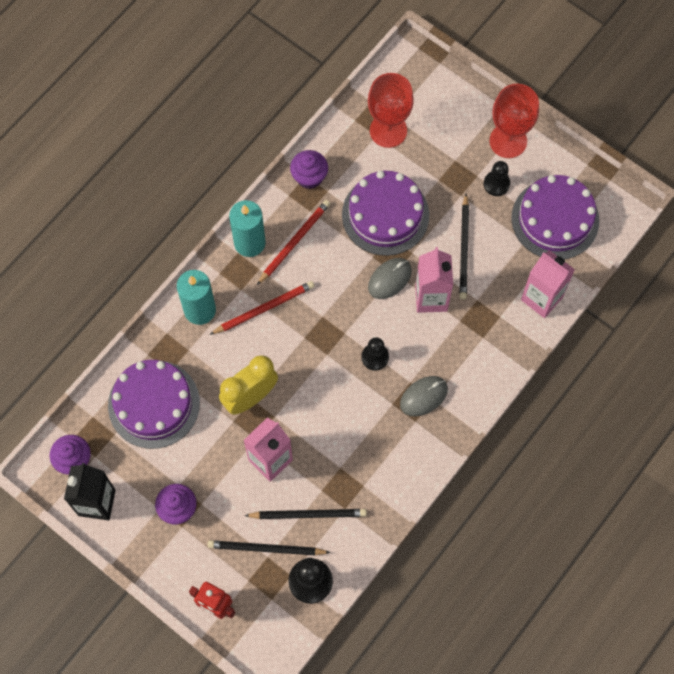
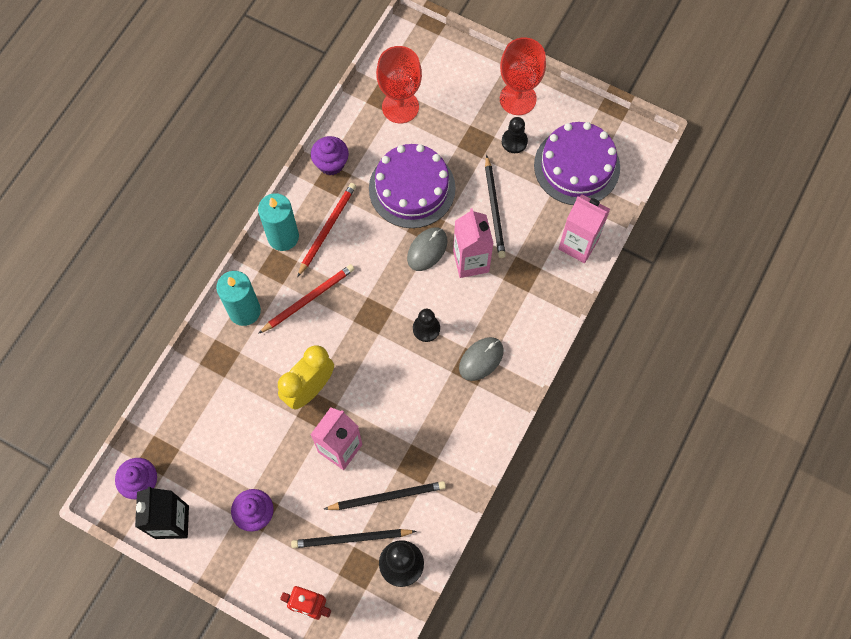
camera: 10 degrees left, 0 degrees up
(154, 404) = (214, 412): purple cake -> none

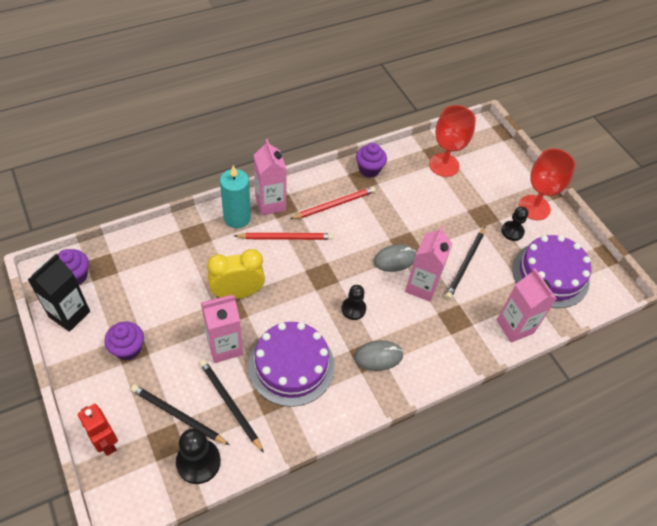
camera: 30 degrees right, 15 degrees down
(264, 272) = (270, 203): none -> pink carton
(283, 237) = (301, 191): turquoise candle -> none
(387, 496) = (230, 404): black pencil -> black pencil turned 150 degrees counterclockwise
(412, 188) = (414, 216): purple cake -> purple cake (291, 365)

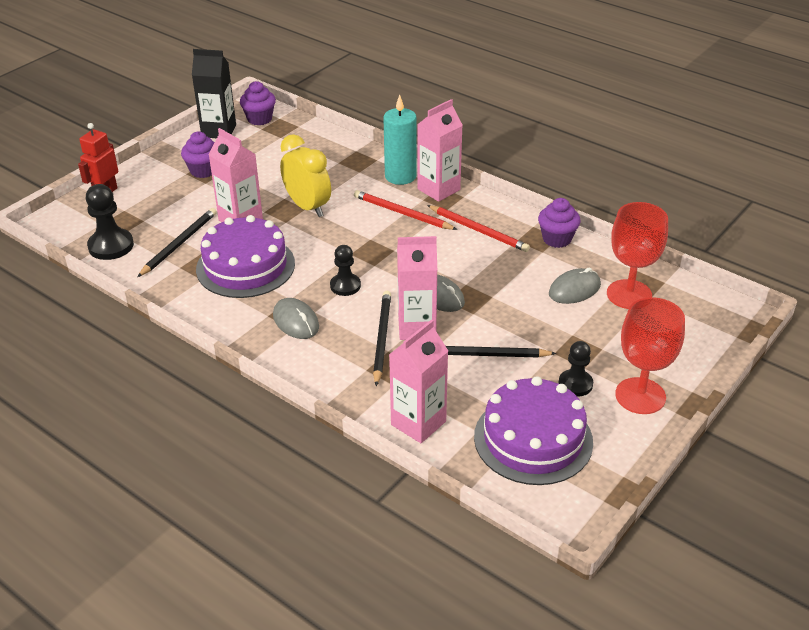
camera: 70 degrees right, 15 degrees down
(178, 415) = (151, 219): black pencil -> black pencil (382, 338)
(286, 238) = (402, 213): red pencil -> red pencil turned 150 degrees clockwise
(425, 187) = (574, 289): none -> grey mouse

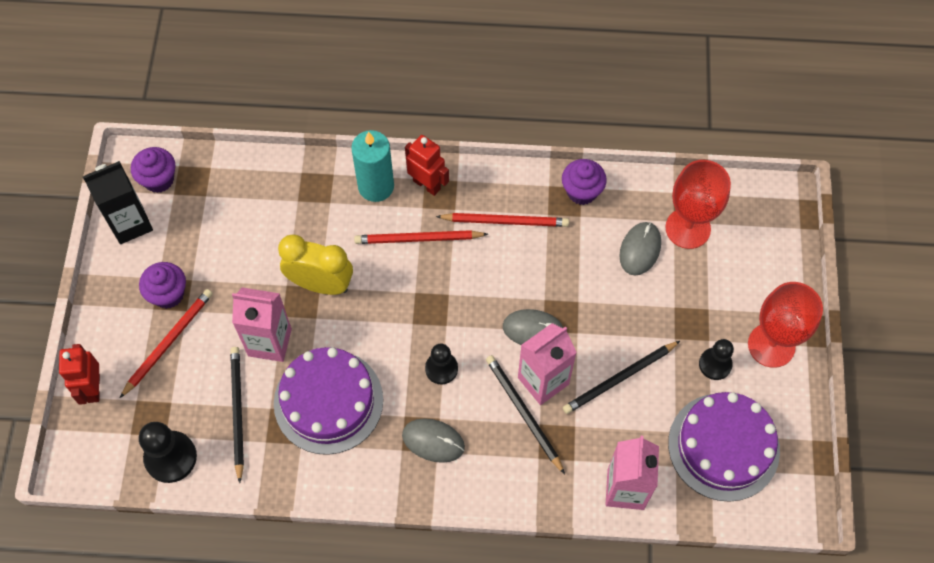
camera: 35 degrees left, 25 degrees up
(176, 192) = (168, 342): none -> red pencil
(438, 189) = (427, 184): pink carton -> red robot

